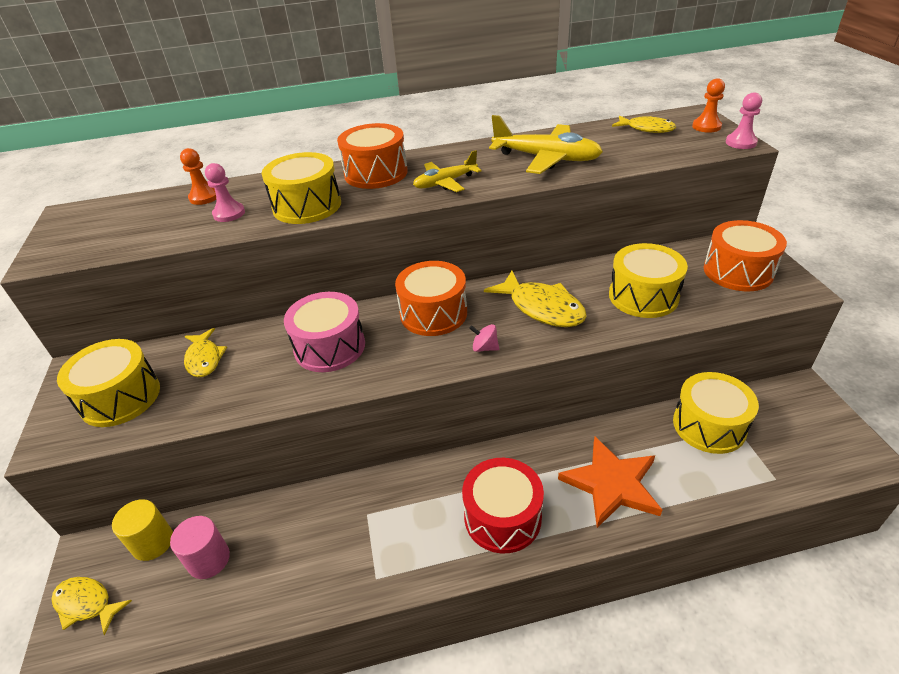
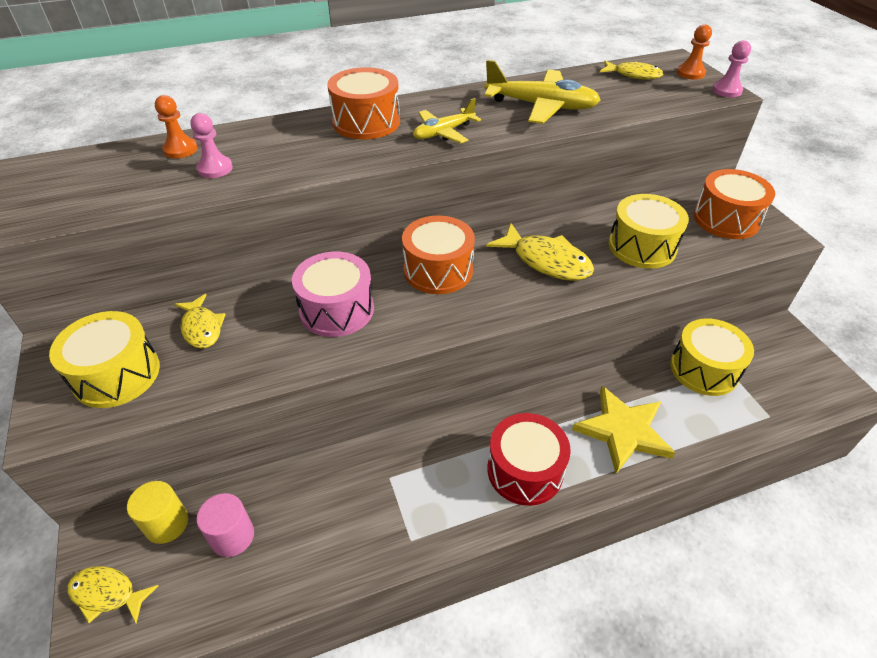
camera: 10 degrees left, 5 degrees up
(307, 206) = (301, 159): yellow drum -> none
(484, 348) = (497, 304): pink spinning top -> none
(612, 484) = (623, 431): orange star -> yellow star

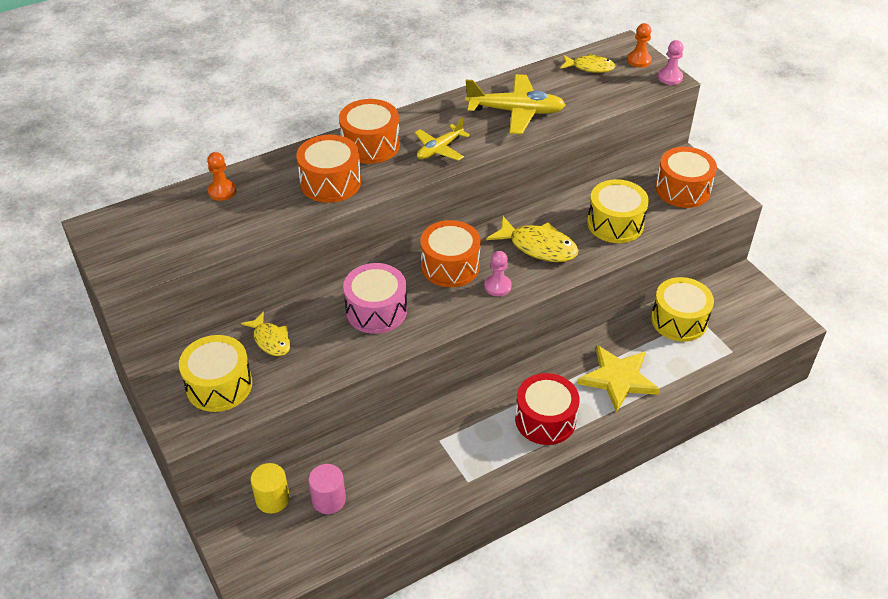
camera: 10 degrees left, 0 degrees up
(107, 594) = (247, 551): yellow fish -> none
(215, 168) = (261, 206): pink pawn -> pink pawn (497, 286)
(305, 153) = (330, 182): none -> orange drum

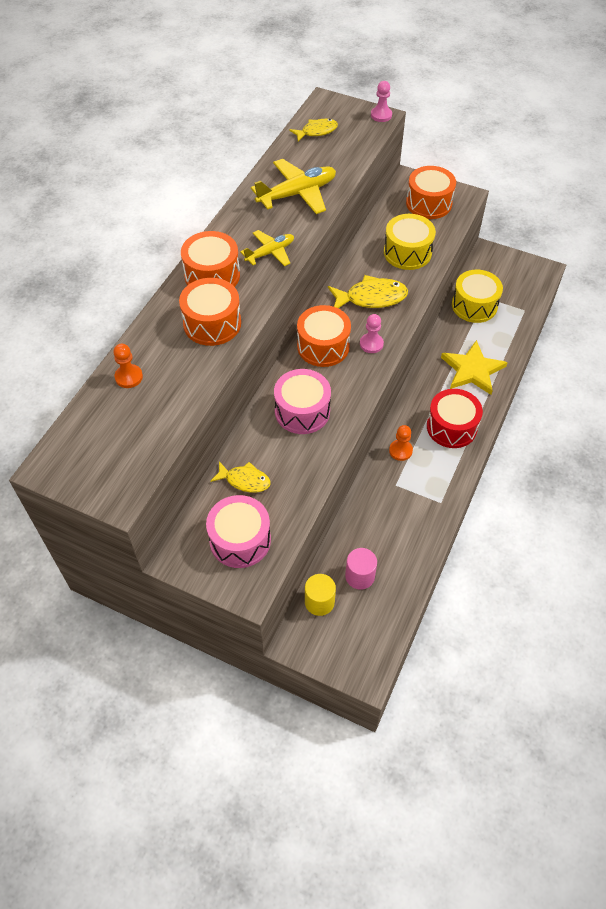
camera: 35 degrees left, 10 degrees up
(219, 385) = (240, 540): yellow drum -> pink drum
(439, 149) = (270, 253): yellow plane -> yellow plane turned 135 degrees counterclockwise
(639, 60) = (346, 110): orange pawn -> orange pawn (400, 451)

